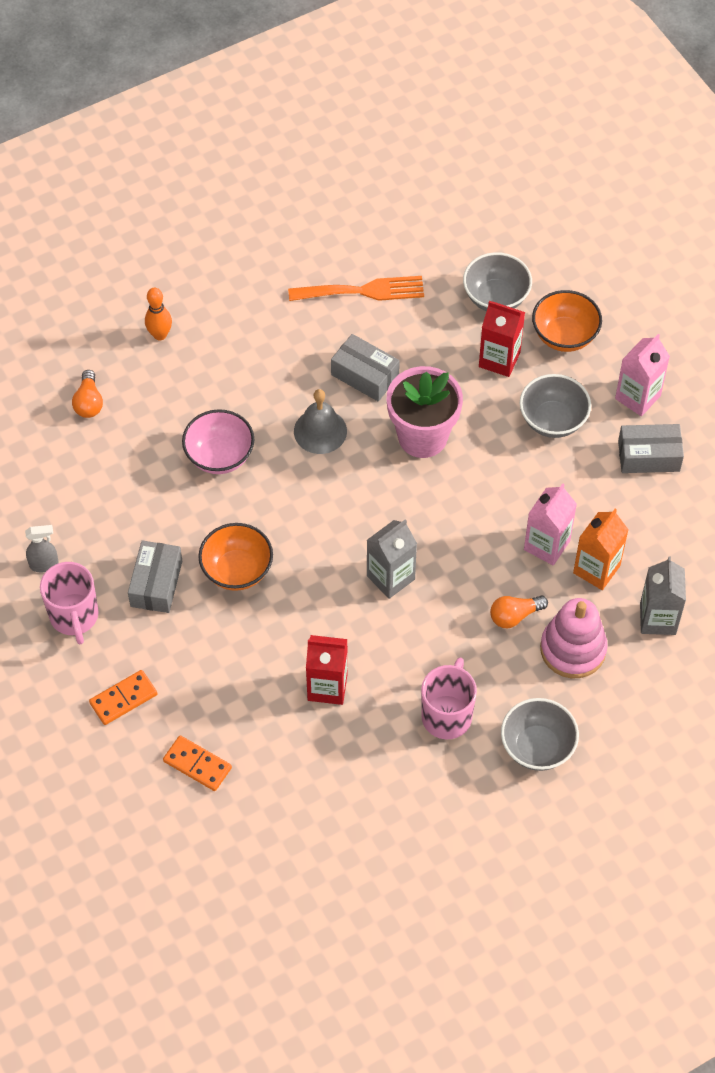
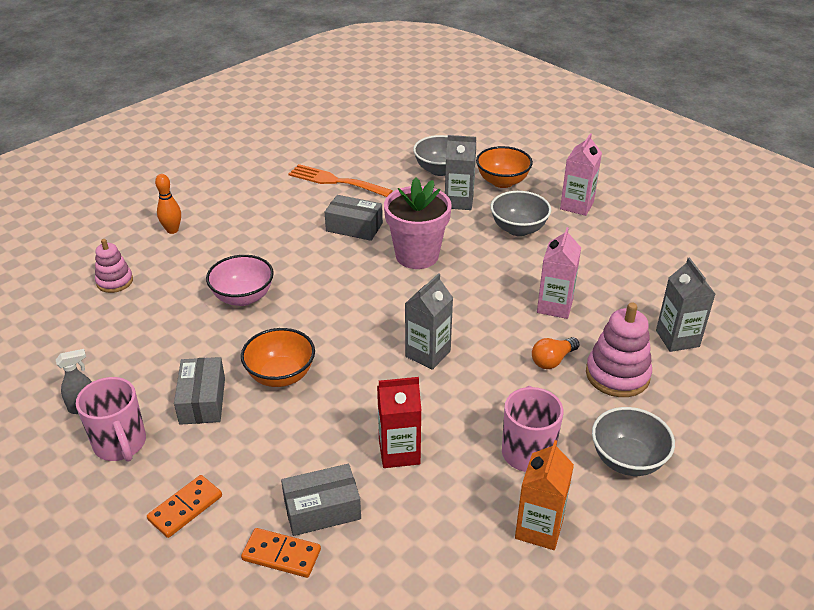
camera: 15 degrees left, 20 degrees down
(89, 402) = (115, 281): orange light bulb -> pink stacking toy
(320, 431) = (328, 266): grey bell -> none
(363, 291) = (335, 181): orange fork -> orange fork turned 135 degrees counterclockwise
(499, 359) = (459, 202): red carton -> grey carton
(596, 569) = (605, 314): orange carton -> orange carton (539, 528)
(648, 456) = (605, 237): grey box -> grey box (322, 509)

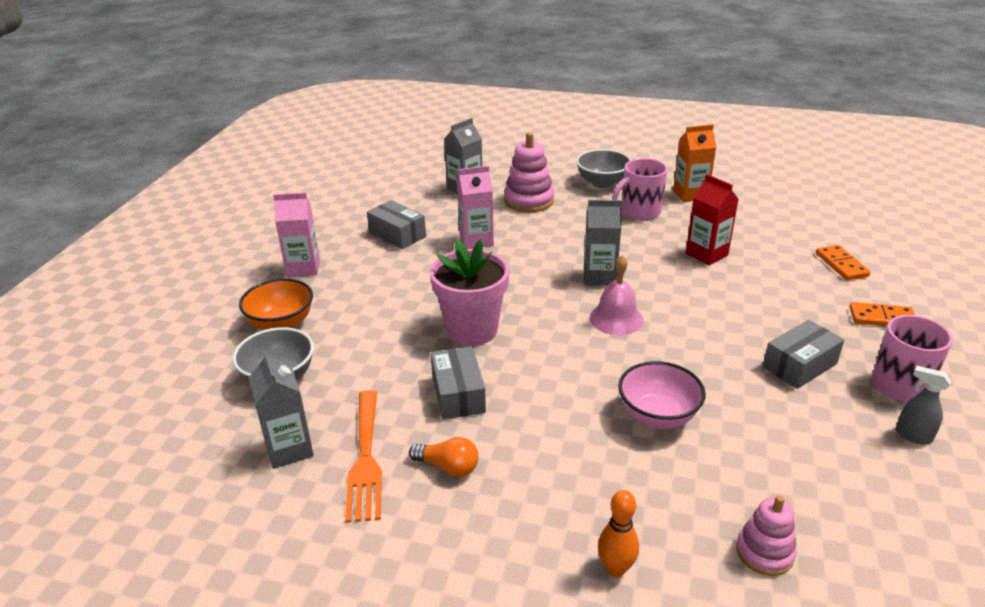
camera: 120 degrees left, 5 degrees down
(280, 375) = (717, 337): orange bowl -> none
(322, 509) = (791, 264): grey box -> grey box (397, 235)
(360, 332) = (616, 318): none -> pink bell
(459, 202) = (346, 339): grey carton -> grey carton (289, 449)
(518, 229) = (373, 287): grey bowl -> none
(552, 360) = (542, 225): orange light bulb -> orange light bulb (448, 467)

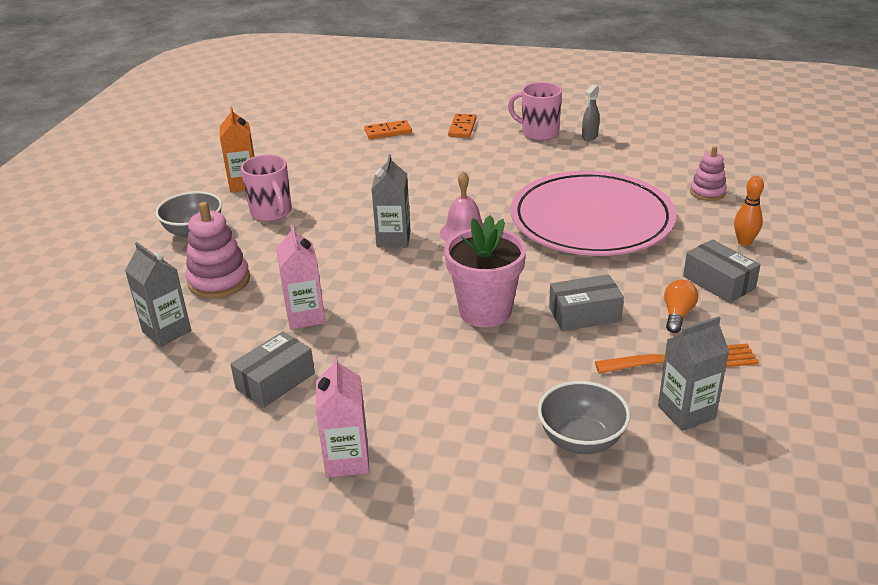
camera: 90 degrees left, 0 degrees up
(281, 324) = (478, 458): orange bowl -> none
(657, 416) = (591, 220): pink bowl -> pink plate
(706, 254) = (362, 184): red carton -> none
(799, 365) = (522, 162): grey box -> grey box (718, 282)

